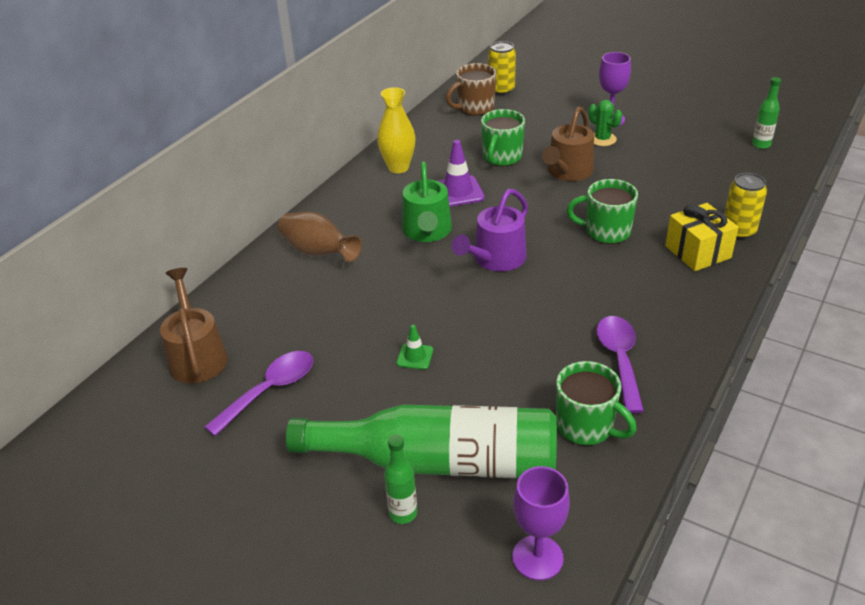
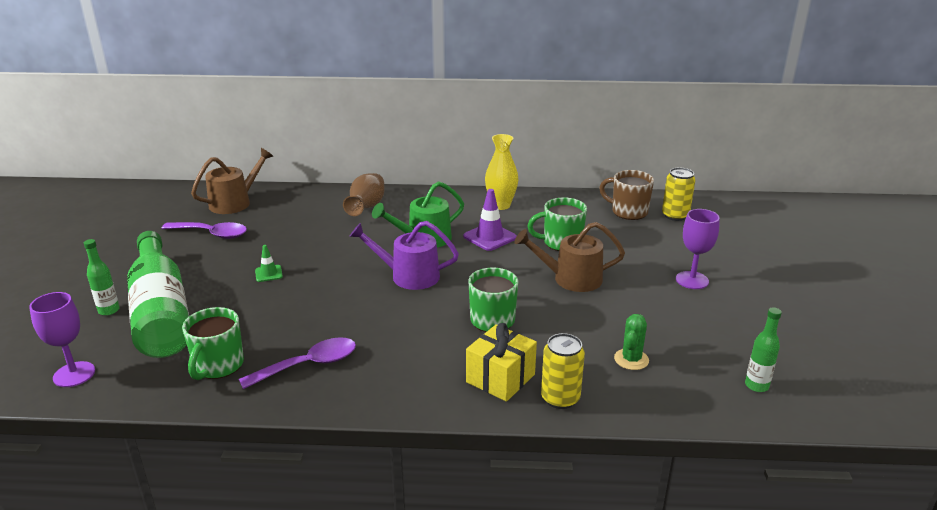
camera: 60 degrees right, 10 degrees down
(602, 139) = (649, 284): green cactus -> green cactus (631, 359)

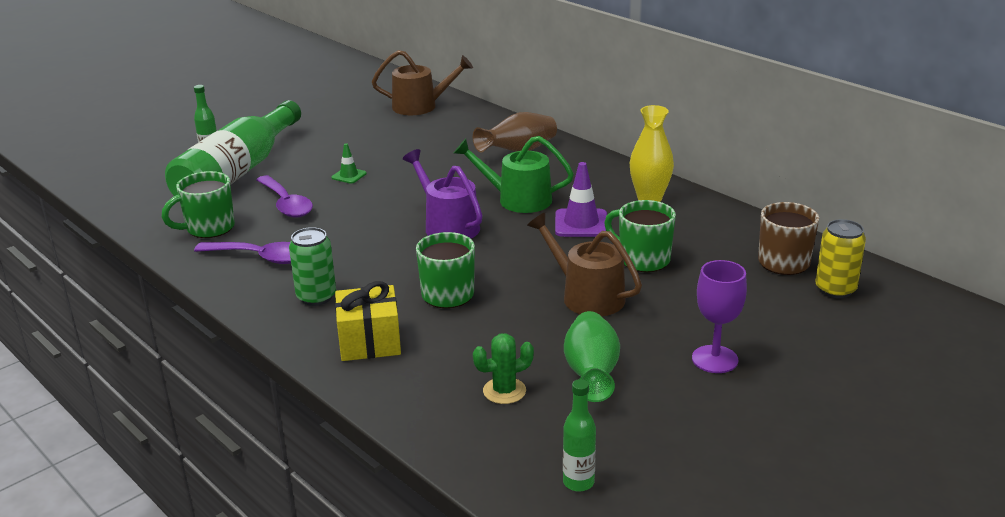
camera: 45 degrees right, 0 degrees up
(74, 374) = (129, 192): purple goblet -> none
(211, 234) = (362, 126): purple spoon -> purple spoon (286, 204)
(406, 369) = (316, 297): none -> green can
(560, 398) = (385, 384): yellow can -> none
(654, 322) = (591, 374): none -> green vase

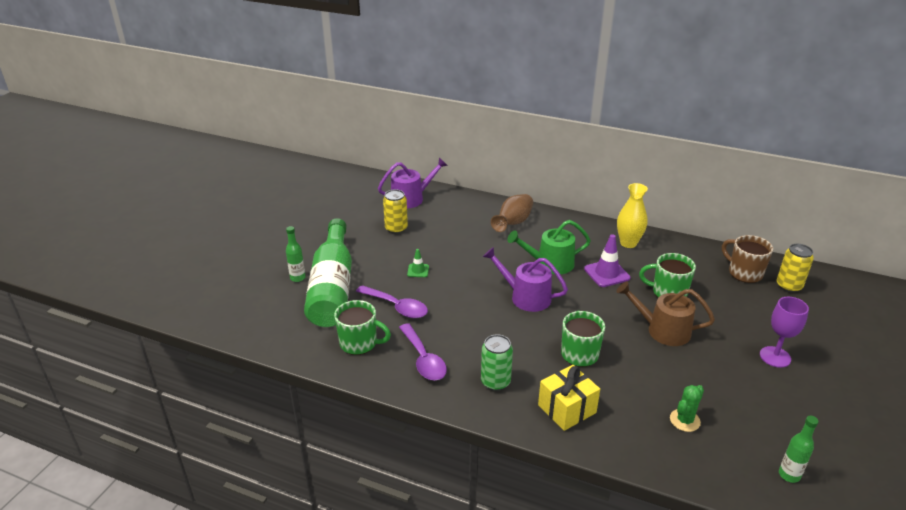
camera: 25 degrees left, 5 degrees up
(209, 228) = (359, 343): green mug -> green mug turned 105 degrees counterclockwise
(260, 257) = (423, 359): purple spoon -> purple spoon turned 75 degrees clockwise
(369, 132) = (396, 228): none -> yellow can
(420, 106) = (411, 198): brown watering can -> purple watering can
(591, 374) = (721, 390): green vase -> none

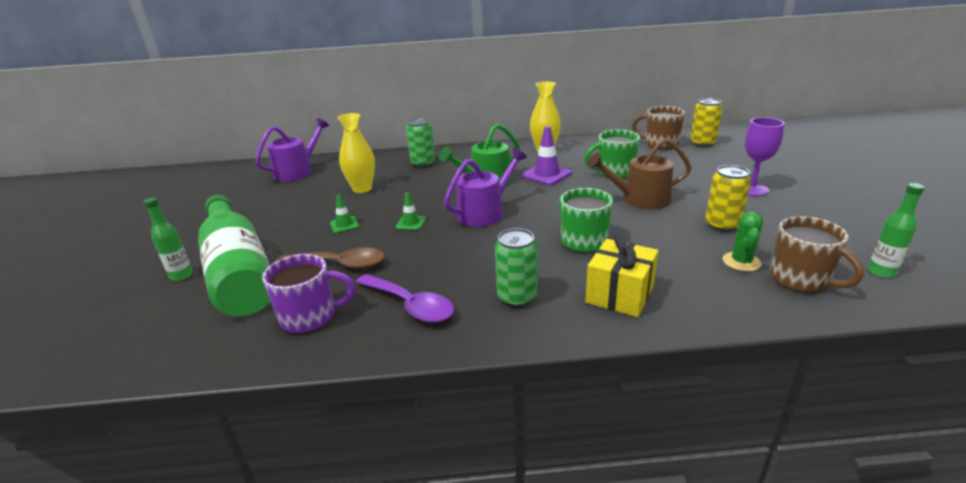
camera: 25 degrees left, 5 degrees down
(359, 343) = (310, 317): green mug -> purple mug
(396, 228) = (294, 198): yellow can -> yellow can (722, 225)
(396, 307) = (339, 264): purple spoon -> brown spoon
(449, 236) = (362, 189): none -> yellow vase
(465, 287) = (411, 223): none -> green traffic cone
(513, 223) = (423, 163): brown vase -> green can
(526, 297) = (484, 213): purple watering can -> purple watering can turned 135 degrees clockwise
(714, 453) = (800, 280): none -> brown mug

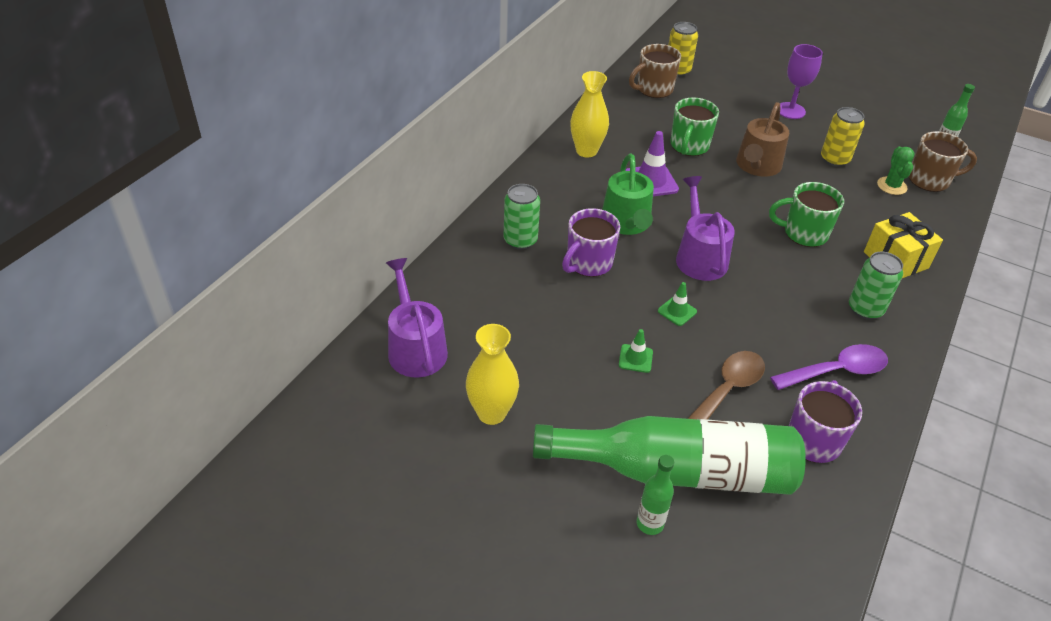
camera: 60 degrees left, 15 degrees up
(362, 189) = (546, 313): yellow vase -> yellow vase (491, 413)
(426, 184) = (588, 263): none -> purple mug
(741, 262) = (891, 186): green cactus -> green cactus turned 45 degrees clockwise

